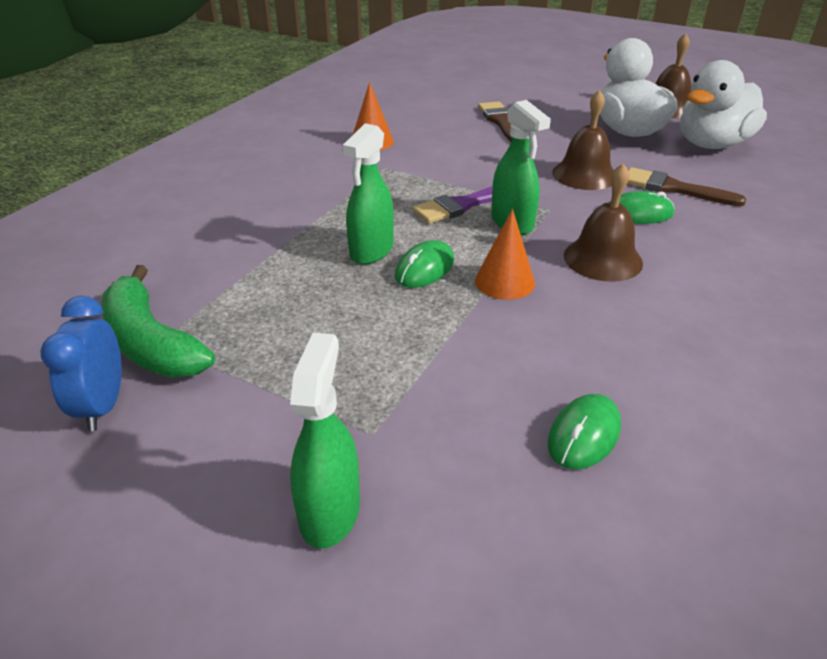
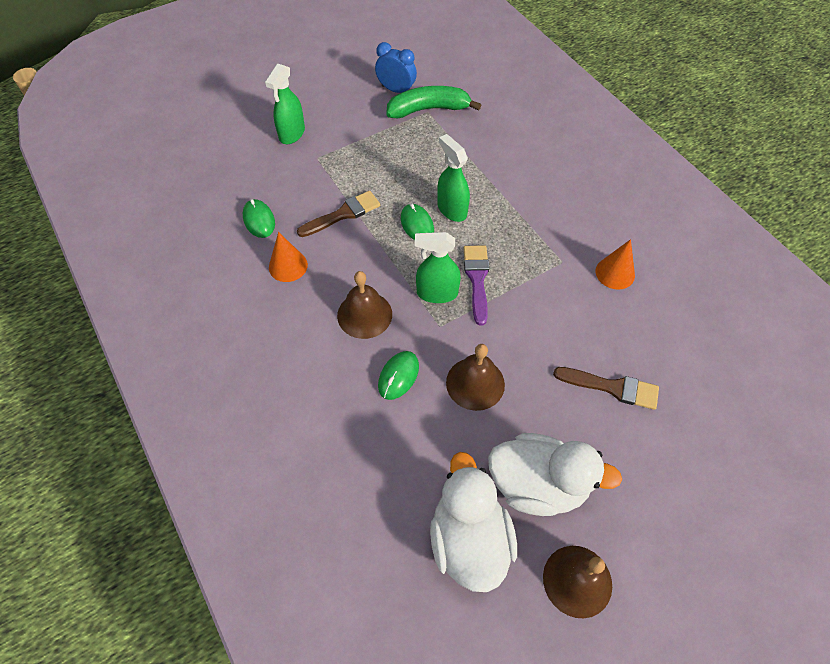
camera: 120 degrees right, 20 degrees up
(330, 511) = (292, 134): green spray bottle -> green spray bottle turned 75 degrees clockwise
(504, 281) = (379, 253): orange cone -> orange cone (288, 266)
(673, 188) = (415, 430): brown brush -> brown brush (343, 214)

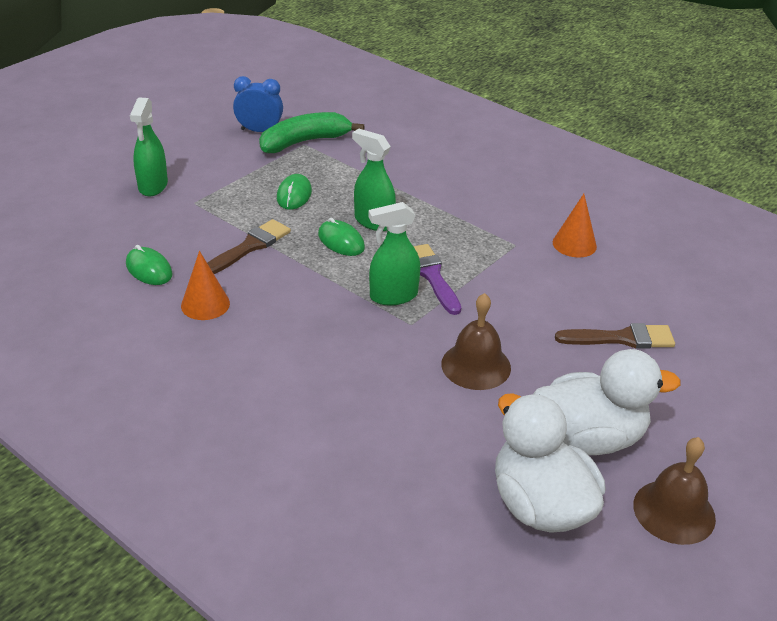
camera: 20 degrees left, 20 degrees down
(364, 314) = (319, 331): brown bell -> none
(398, 376) = (386, 377): green mouse -> green mouse (294, 195)

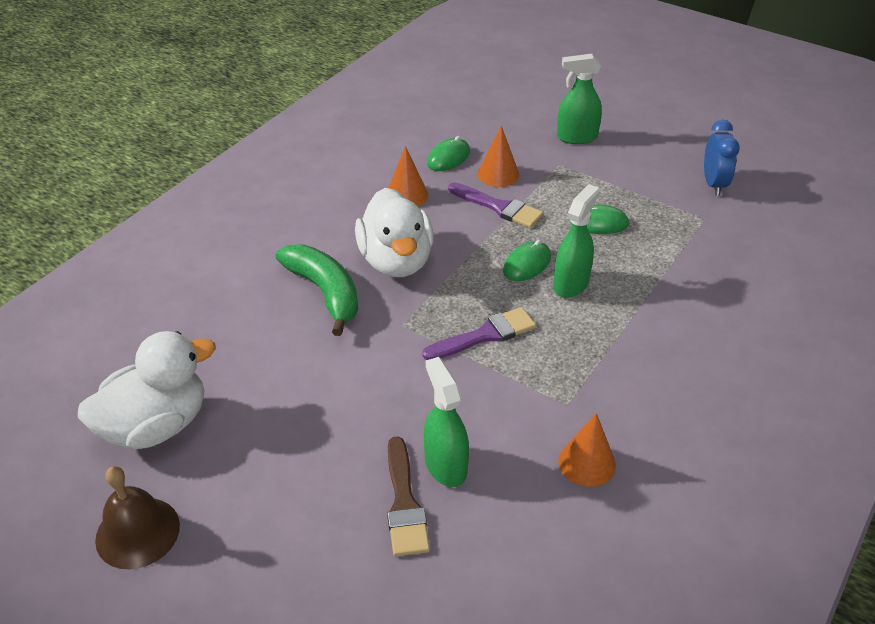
camera: 85 degrees right, 5 degrees up
(194, 240) = (498, 174): none -> orange cone
(250, 247) = (499, 207): brown brush -> purple brush
(304, 142) = (709, 218): green banana -> green banana (324, 292)
(393, 296) = (443, 308): green spray bottle -> green spray bottle (445, 465)
(476, 365) = (343, 375): brown bell -> none
(589, 438) = (240, 465): white duck -> white duck (396, 261)

